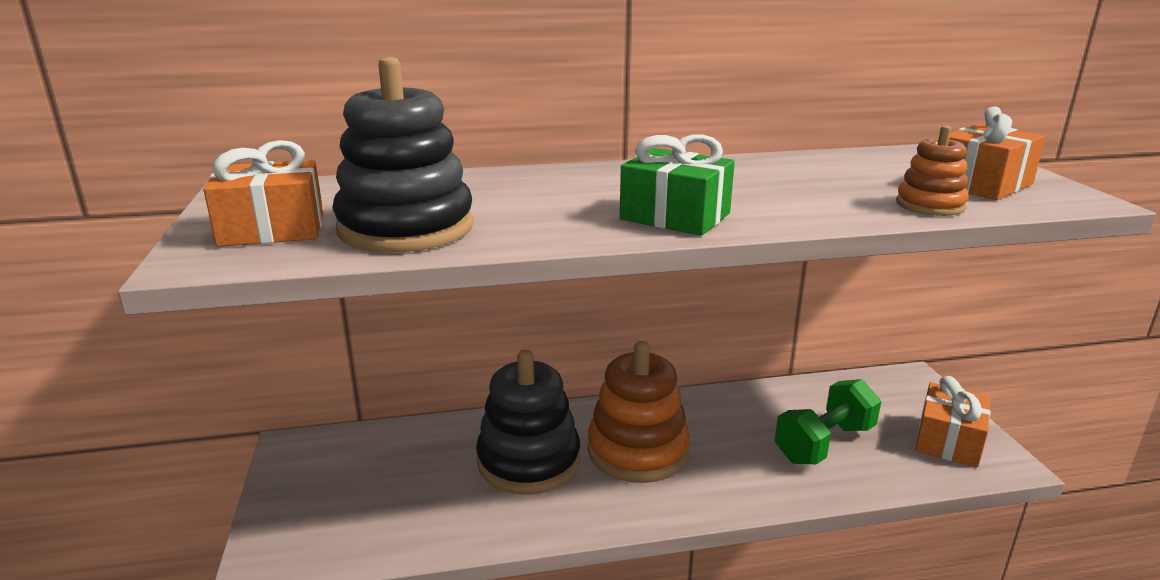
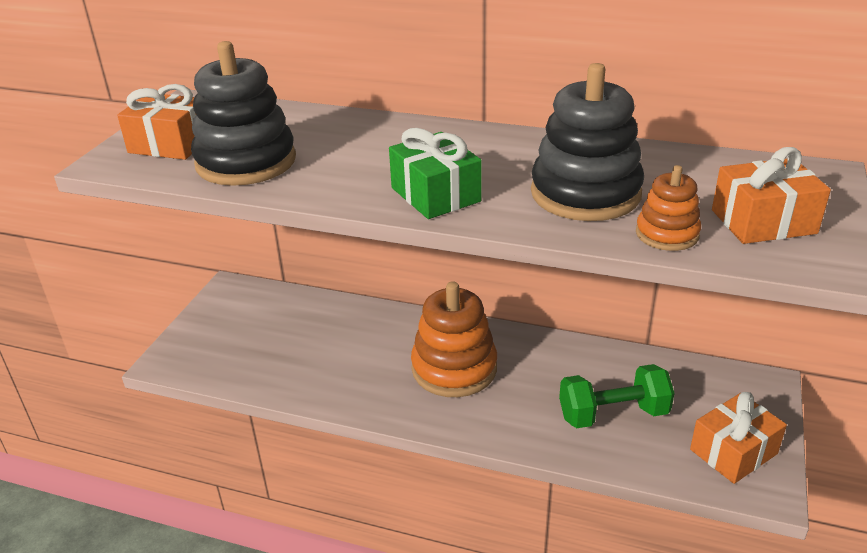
camera: 30 degrees right, 10 degrees up
(529, 461) = (369, 350): black stacking toy -> black stacking toy (585, 193)

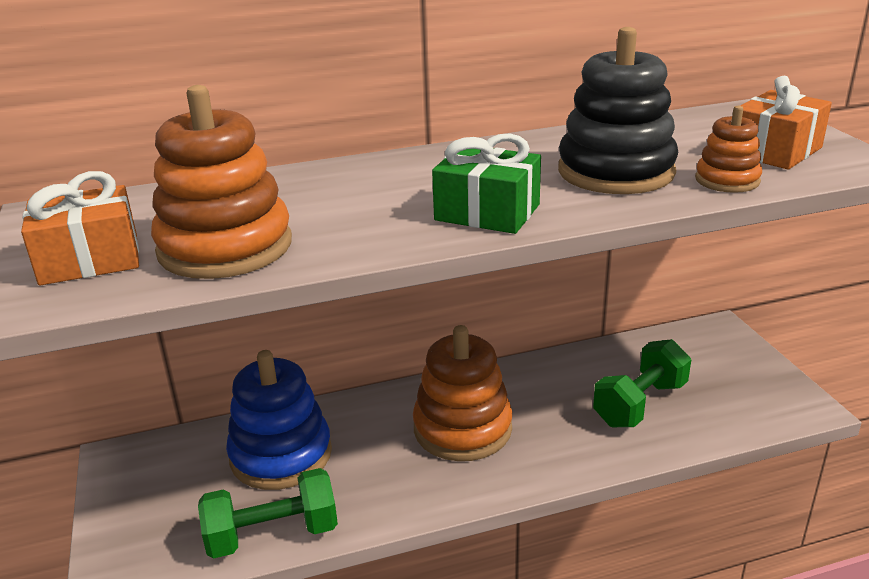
camera: 35 degrees left, 5 degrees down
(246, 162) = (225, 247): black stacking toy -> orange stacking toy
(266, 381) = (272, 535): none -> green dumbbell
(320, 330) = (281, 455): none -> blue stacking toy
(733, 451) = (755, 390): orange gift -> none

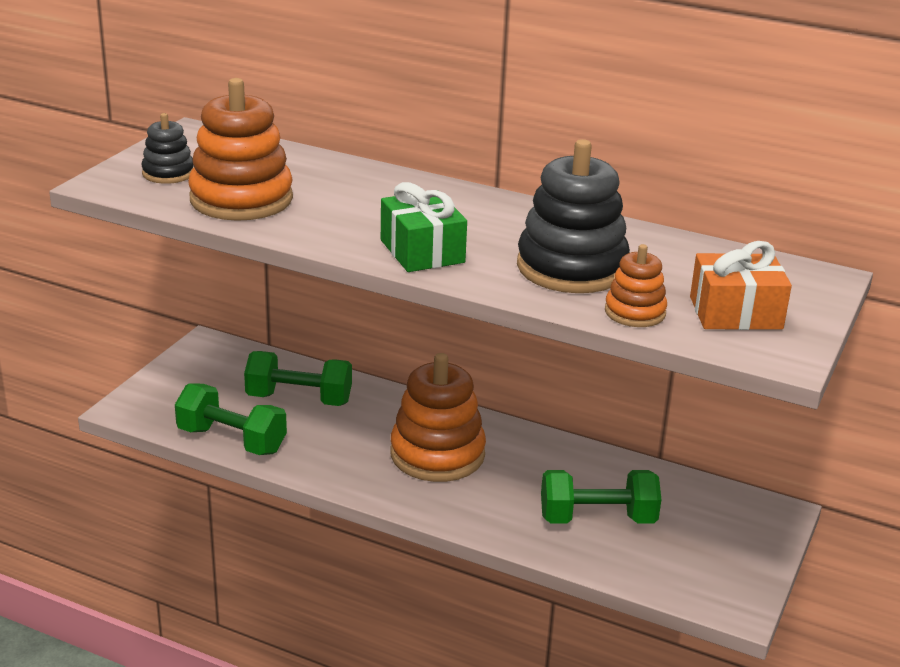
camera: 40 degrees right, 0 degrees up
(90, 259) = (168, 173): orange gift -> black stacking toy
(281, 455) = (299, 399): blue stacking toy -> green dumbbell

